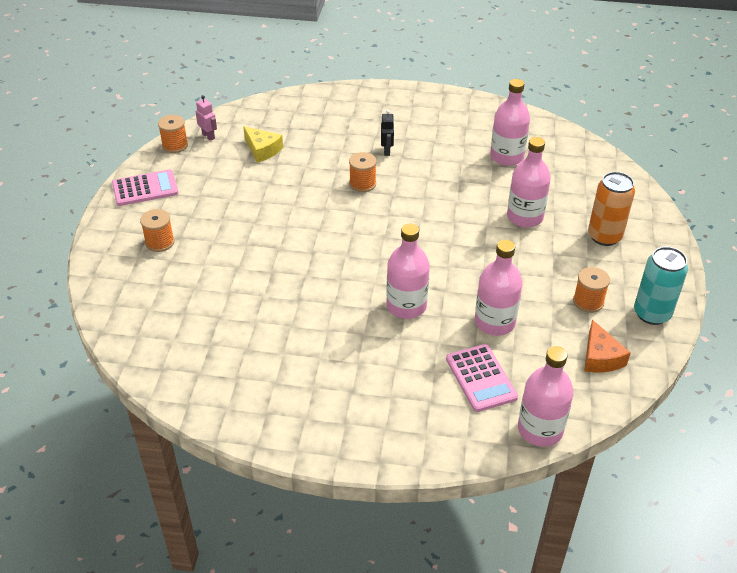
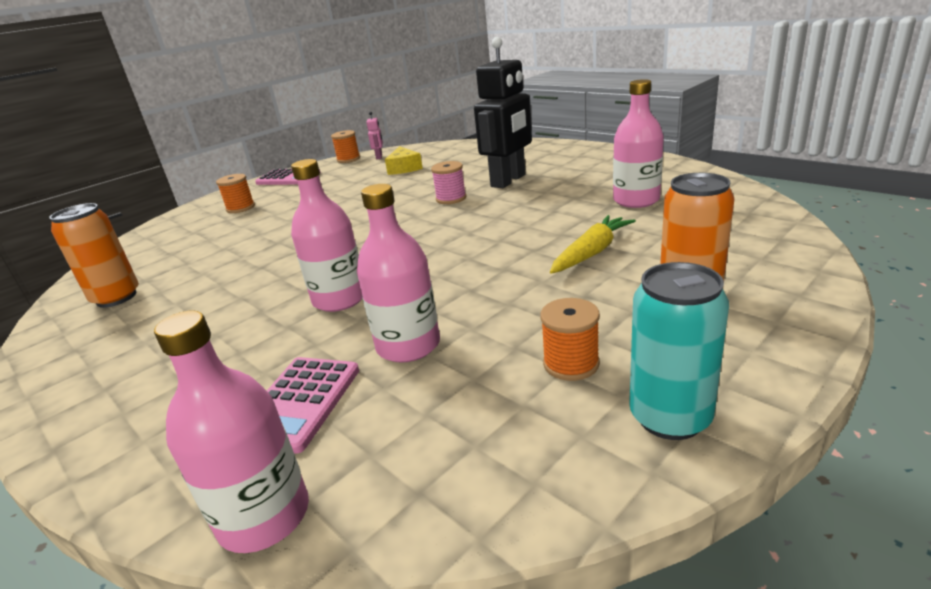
camera: 40 degrees right, 15 degrees down
(216, 367) = (116, 298): none -> orange can
(362, 184) = (451, 198): orange spool -> pink spool
(387, 151) = (508, 181): black robot -> black robot, size x2.40
(524, 217) = (591, 252): pink bottle -> yellow carrot
(600, 357) = (498, 448): orange cheese -> none

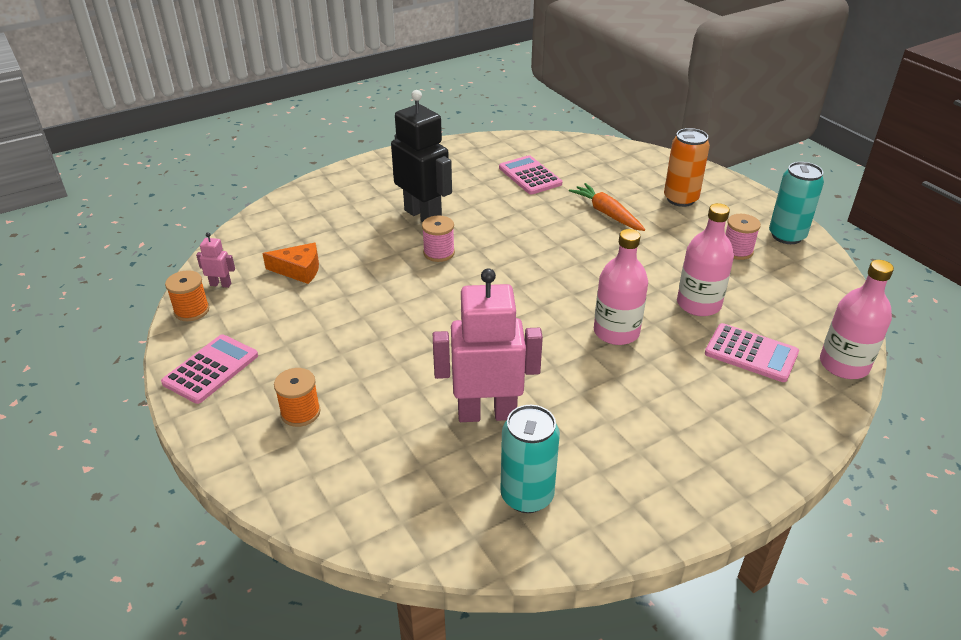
camera: 80 degrees left, 10 degrees up
(116, 298) = (527, 496): orange can -> turquoise can
(222, 263) = (487, 413): none -> pink robot
(404, 168) = (299, 270): yellow cheese -> orange cheese
(571, 364) = (737, 251): orange spool -> pink spool
(591, 252) = (606, 213): yellow carrot -> orange carrot
(636, 200) = (530, 176): pink bottle -> pink calculator

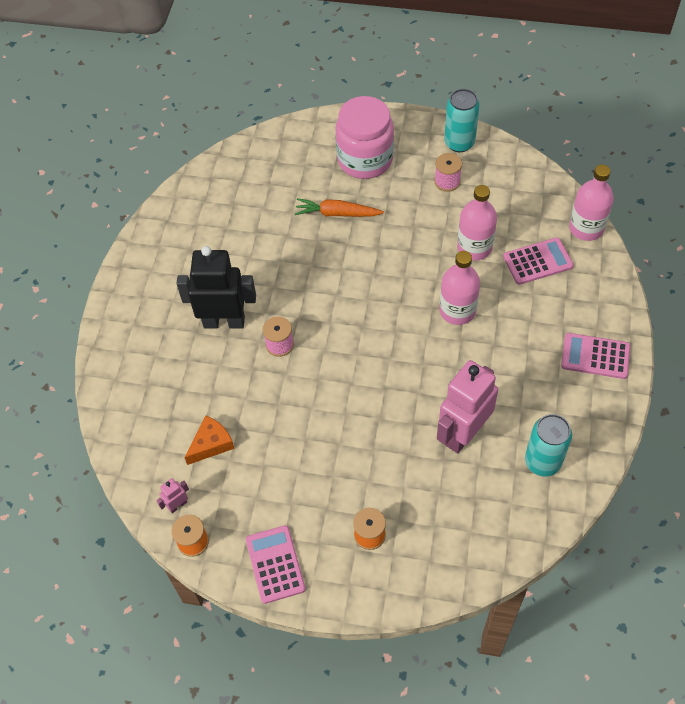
camera: 45 degrees left, 20 degrees up
(530, 176) = (243, 219): pink calculator -> pink calculator (595, 356)
(680, 199) = (365, 159): orange can -> pink jar

